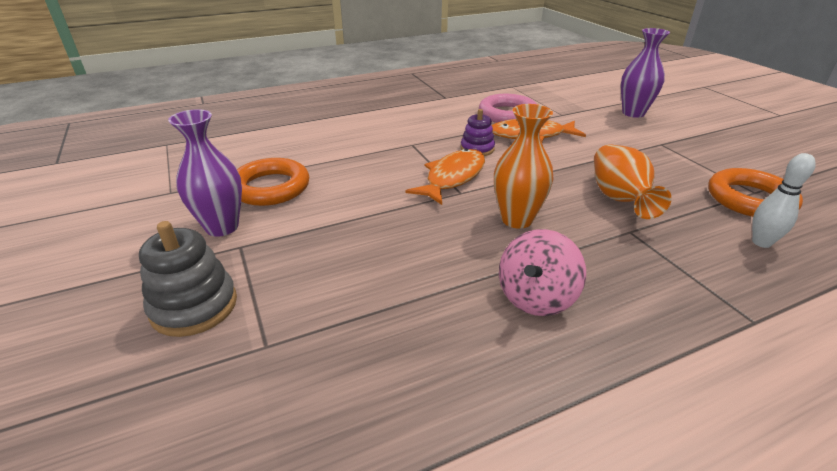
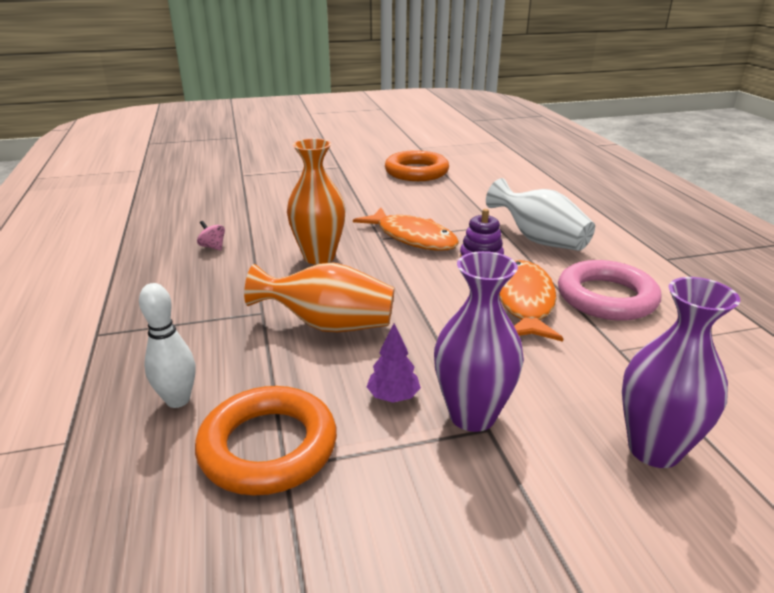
camera: 100 degrees right, 5 degrees down
(194, 306) = (287, 160): grey stacking toy -> none
(222, 227) = (366, 161): purple vase -> purple vase (472, 415)
(434, 130) = (539, 240): none -> white vase
(536, 297) = (213, 247): pink spinning top -> pink spinning top, size x0.46
(666, 168) = (393, 397): none -> purple tree

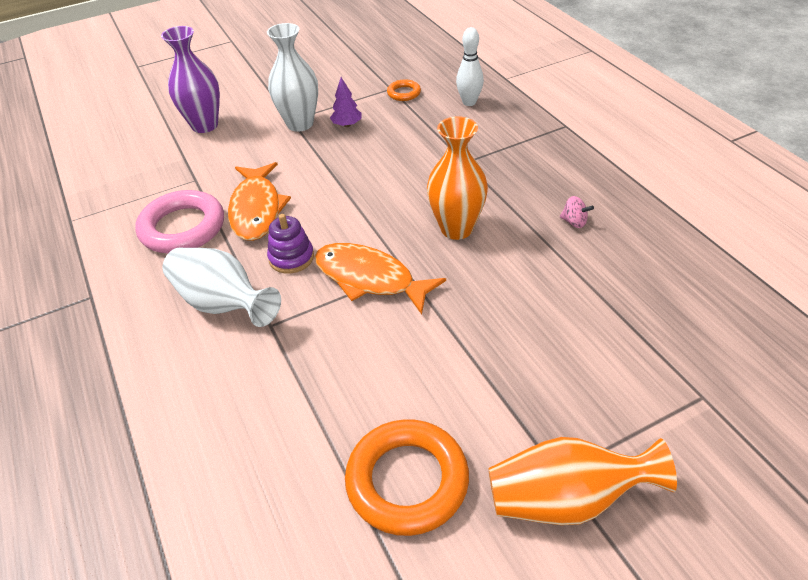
camera: 170 degrees right, 15 degrees up
(268, 447) = (404, 93): orange ring -> orange ring, size x0.48
(329, 325) = (408, 160): orange vase -> orange vase (566, 499)
(472, 415) = (300, 124): purple vase -> white vase

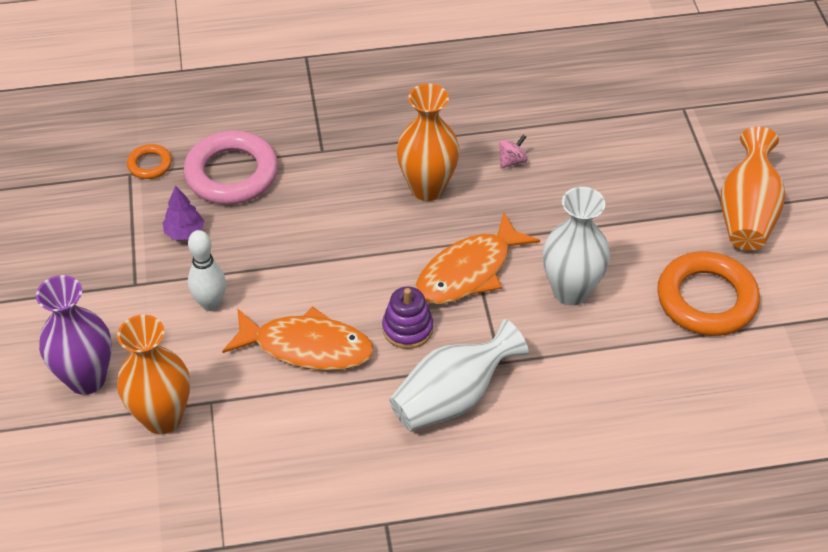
camera: 75 degrees left, 5 degrees up
(177, 163) = (162, 418): none -> orange vase
(182, 228) = (303, 423): pink ring -> pink ring (231, 174)
(300, 124) = (151, 277): white vase -> white vase (570, 291)
(469, 102) = (210, 114): white bowling pin -> white bowling pin (210, 304)
(574, 222) = (460, 104): pink spinning top -> pink spinning top (512, 161)

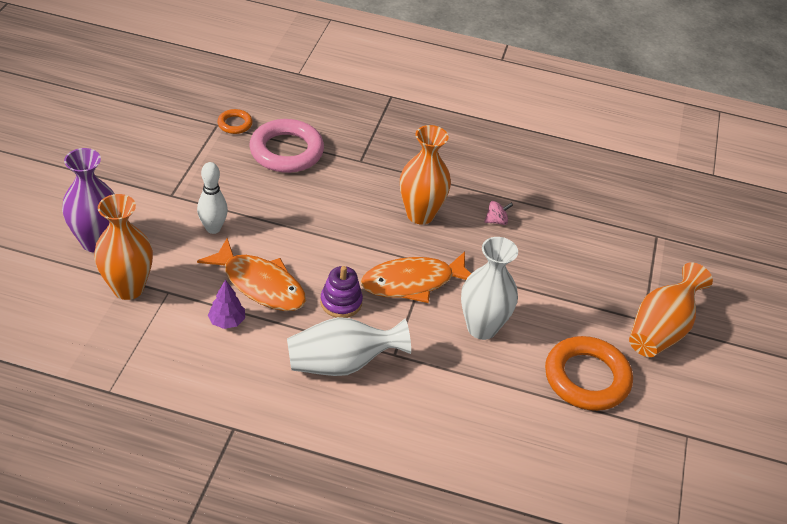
camera: 20 degrees right, 5 degrees down
(184, 232) = (228, 176): purple tree -> purple tree (227, 321)

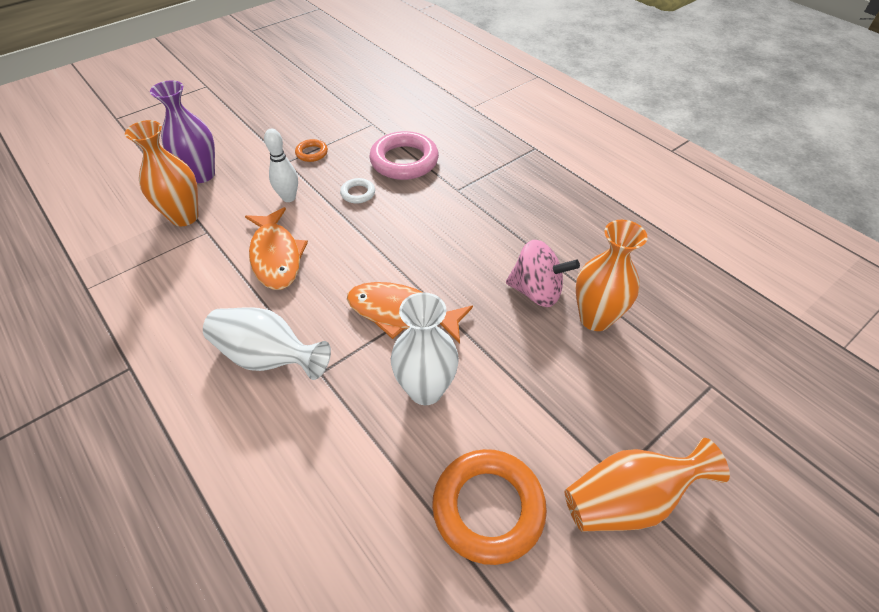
camera: 40 degrees right, 5 degrees up
(227, 321) = (221, 274): purple tree -> none
(235, 124) = (385, 128): orange ring -> orange ring (312, 153)
(275, 198) = (358, 193): none -> white ring
(341, 302) = (323, 301): purple stacking toy -> none
(420, 214) = (467, 255): orange vase -> orange vase (595, 318)
(496, 221) = (536, 291): pink spinning top -> pink spinning top, size x2.17

